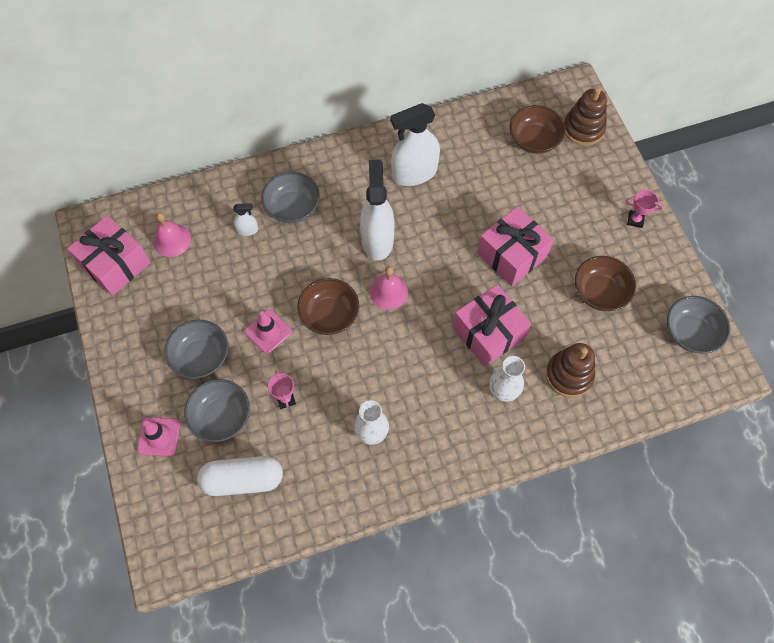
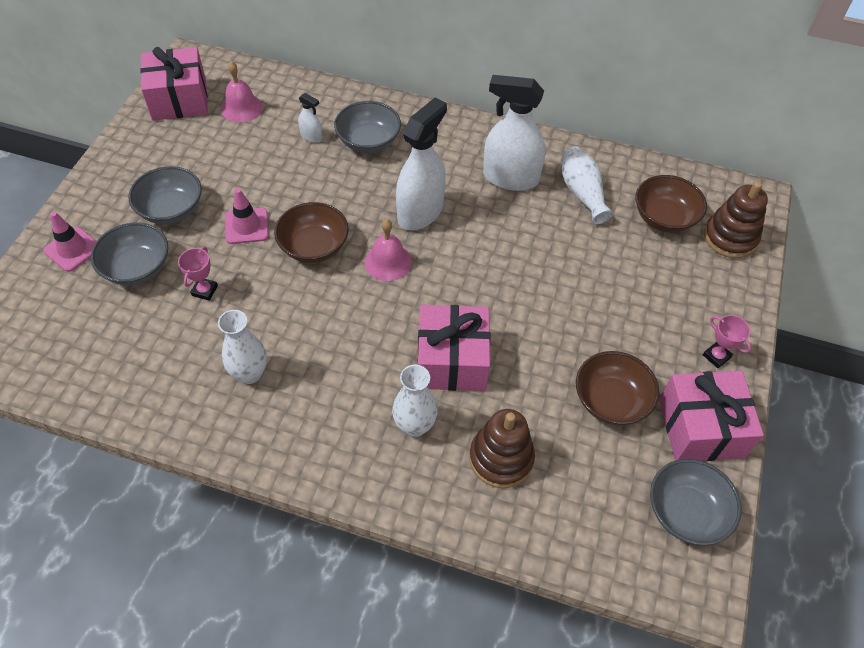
camera: 35 degrees right, 10 degrees down
(243, 480) = (100, 332): white capsule -> none
(469, 154) = (582, 193): none -> white vase
(512, 255) = (544, 305): pink gift -> pink gift (701, 428)

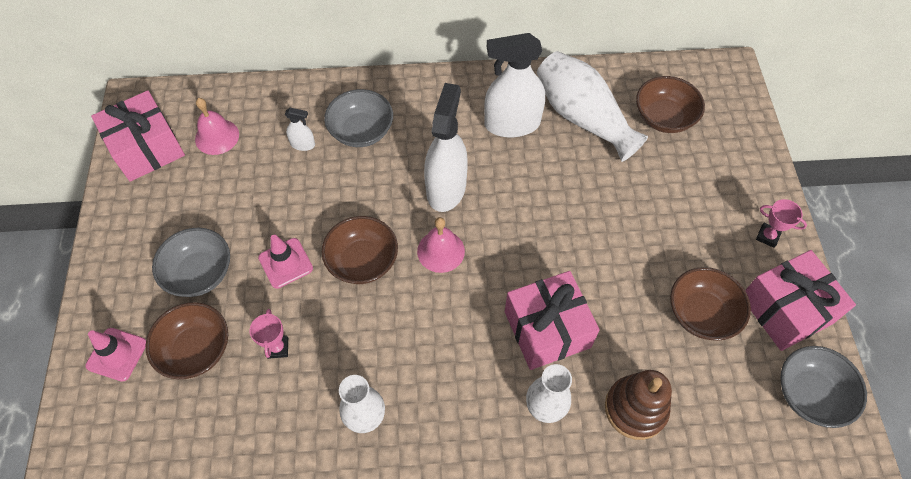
camera: 20 degrees left, 5 degrees up
(137, 268) = (196, 349): grey bowl -> brown bowl
(582, 193) = (582, 117): white vase -> white vase, size x1.56
(730, 238) = (727, 117): brown stacking toy -> none

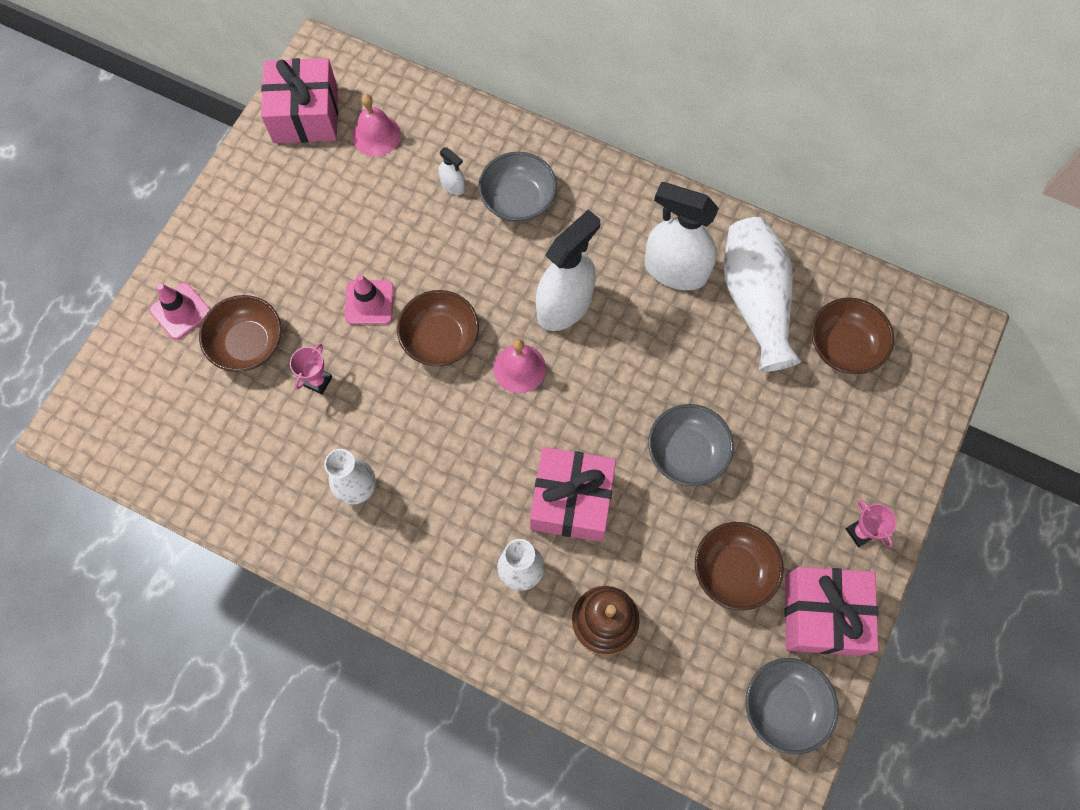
camera: 30 degrees right, 10 degrees up
(199, 273) = (288, 271): grey bowl -> grey bowl (686, 452)

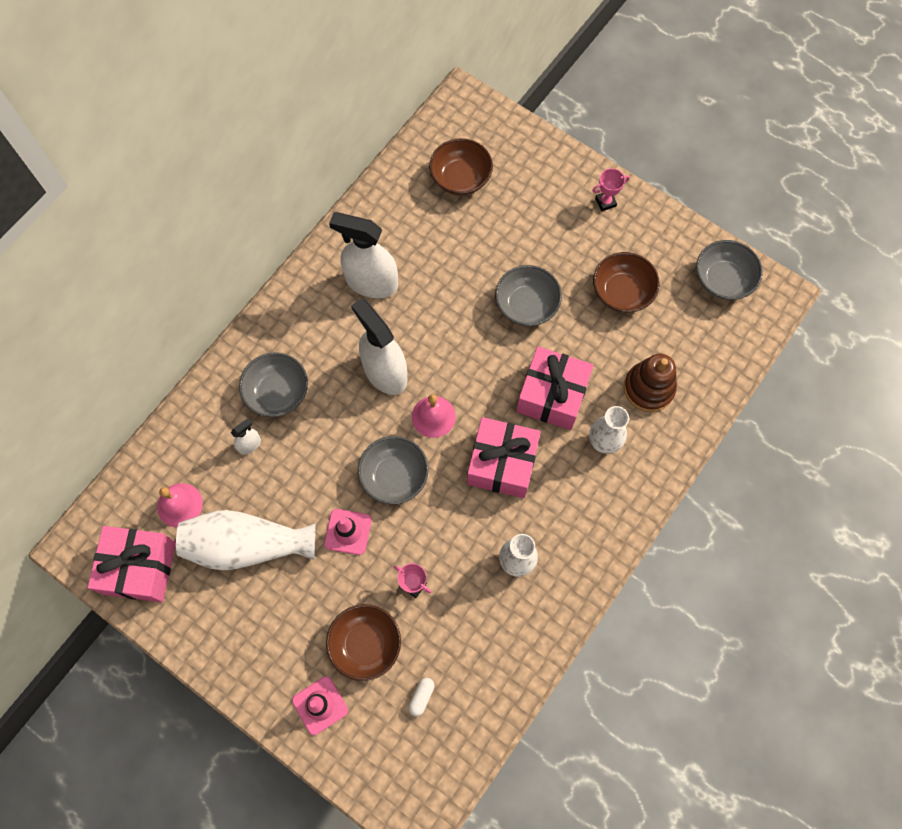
camera: 80 degrees left, 0 degrees up
(196, 411) = (421, 697): none -> white capsule
(440, 338) = (394, 476): brown bowl -> grey bowl
(675, 270) = (371, 282): white spray bottle -> white spray bottle turned 75 degrees clockwise
(755, 301) = (410, 230): white vase -> white vase (247, 545)
(822, 615) = (661, 240): pink gift -> pink gift (502, 463)

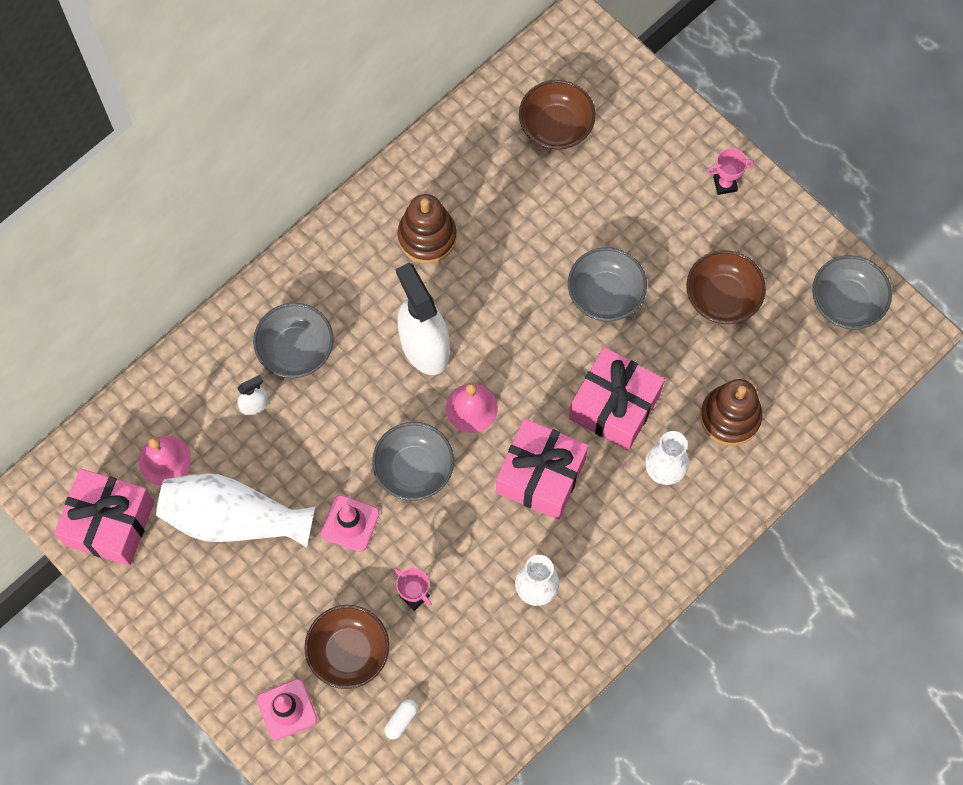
camera: 10 degrees right, 0 degrees up
(371, 282) = (427, 237): white spray bottle -> brown stacking toy

